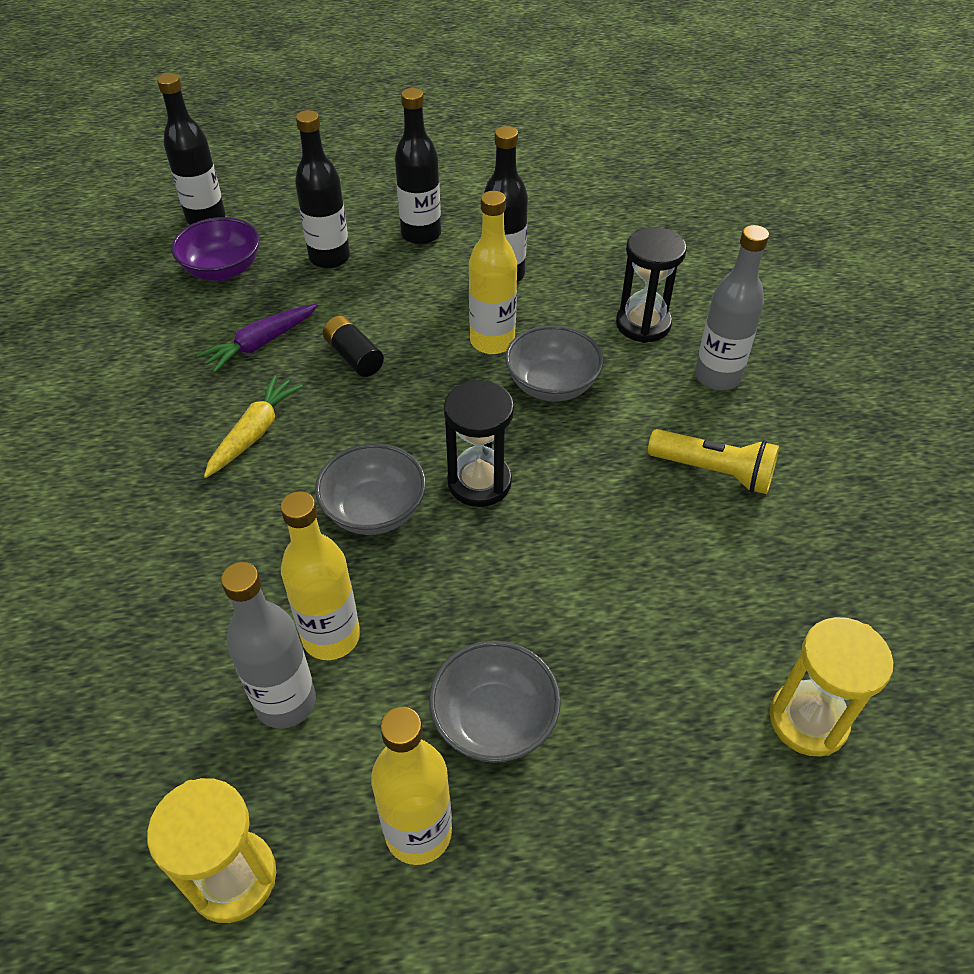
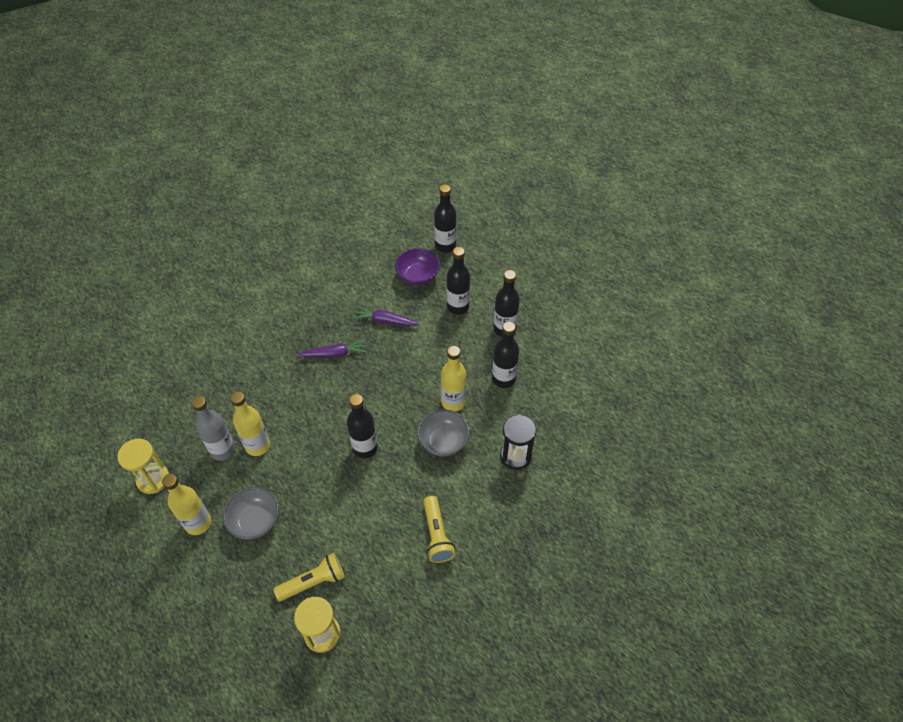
camera: 55 degrees right, 5 degrees up
(254, 433) = (335, 354): yellow carrot -> purple carrot
(354, 357) = (403, 358): black battery -> none
(374, 510) = (324, 420): grey bowl -> none
(479, 482) = (365, 448): black hourglass -> black bottle
(692, 684) = (313, 582): none -> yellow flashlight
(717, 377) = (502, 506): grey bottle -> none

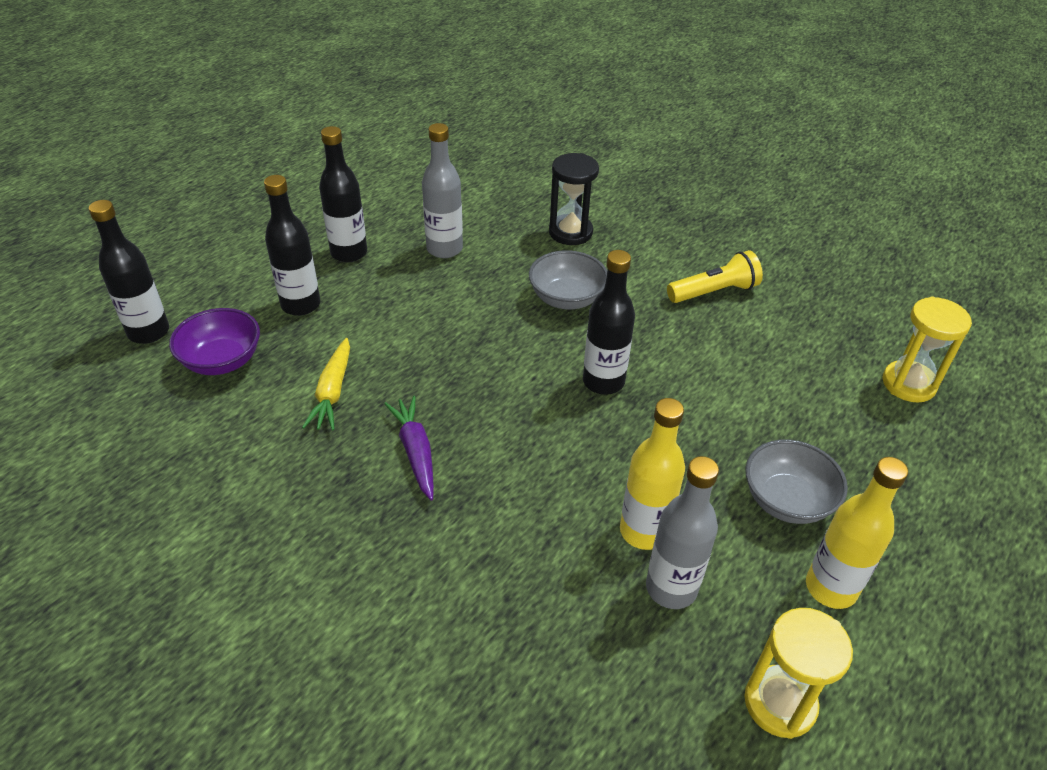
camera: 100 degrees left, 10 degrees down
(313, 582) = (844, 406): yellow flashlight -> none
(385, 321) = (333, 392): purple carrot -> yellow carrot
(453, 402) = (495, 294): yellow bottle -> none
(503, 379) = (444, 249): black bottle -> grey bottle

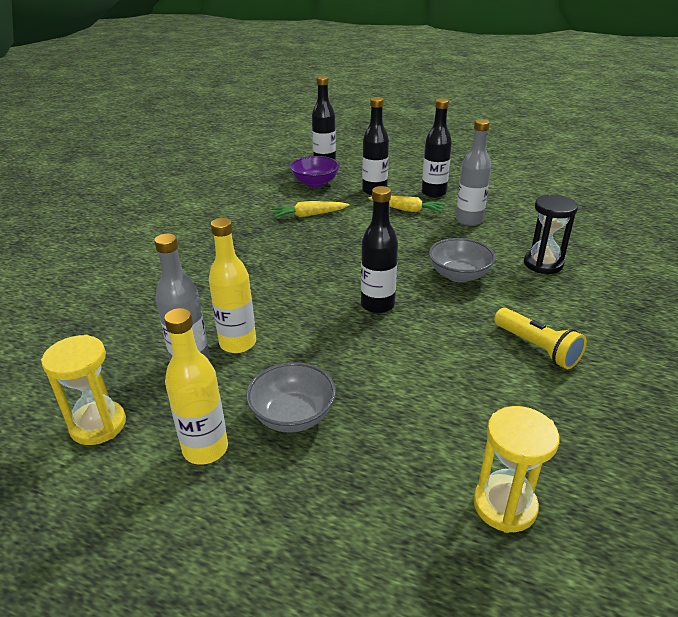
camera: 75 degrees right, 10 degrees down
(381, 291) = (407, 210): none -> yellow carrot
(415, 452) = (274, 248): purple carrot -> none

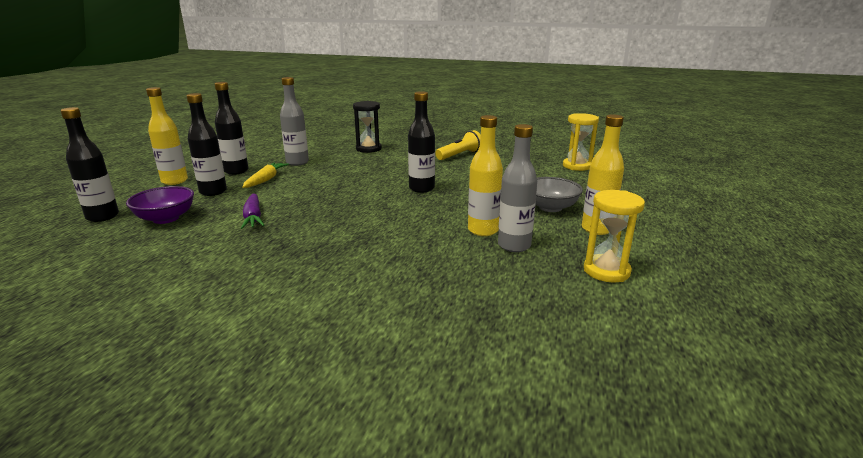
camera: 95 degrees left, 10 degrees down
(309, 215) = (253, 217): yellow carrot -> purple carrot
(403, 172) = (174, 181): none -> yellow bottle
(459, 275) = (381, 167): grey bowl -> none

